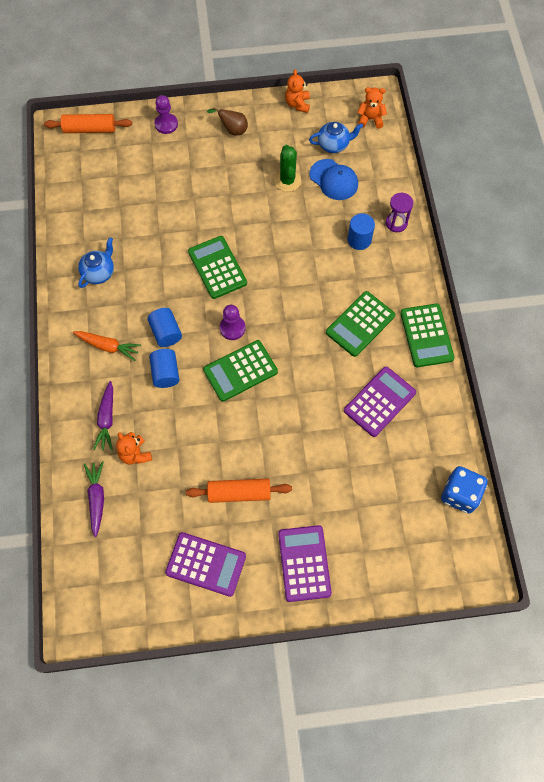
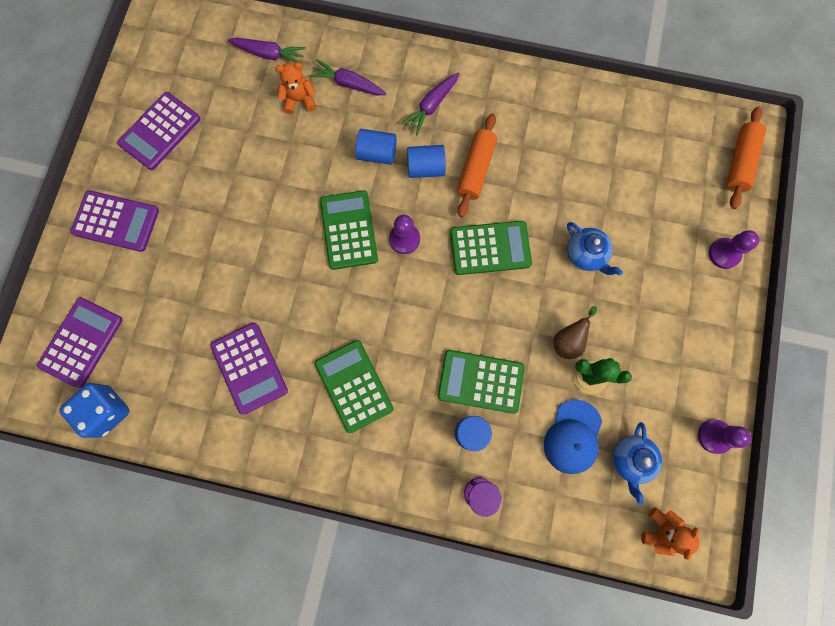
camera: 110 degrees right, 10 degrees up
(99, 272) = (528, 121): blue teapot -> blue teapot (586, 255)
(108, 346) = (431, 106): orange carrot -> purple carrot
(232, 130) = (692, 333): brown pear -> brown pear (568, 340)
(239, 493) = (215, 184): orange rolling pin -> orange rolling pin (476, 169)
(297, 104) = (714, 436): orange teddy bear -> purple pawn
(334, 180) = (573, 437): blue cap -> blue cap turned 45 degrees counterclockwise
(417, 541) = (81, 342): none -> purple calculator
(426, 335) = (307, 460): green calculator -> green calculator (480, 381)

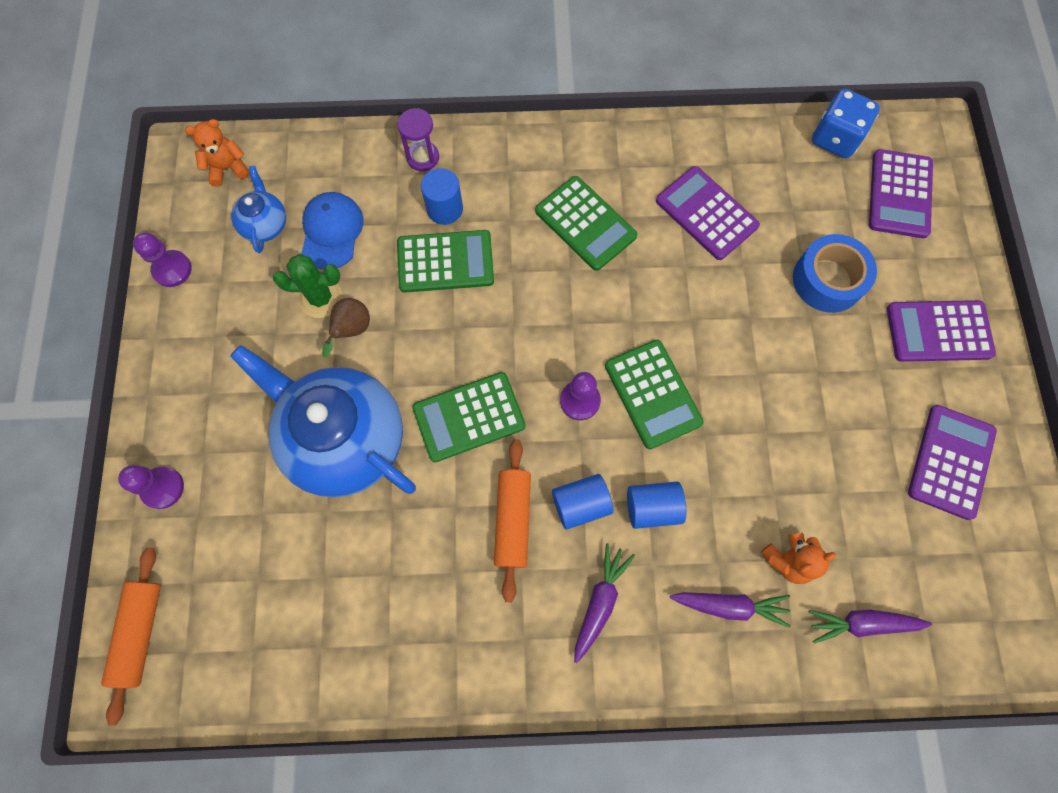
camera: 165 degrees right, 5 degrees down
(178, 283) = (828, 280): none -> blue tape
(586, 255) = (344, 439): blue teapot -> blue teapot, size x2.19
(660, 530) = (228, 168): orange teddy bear -> orange teddy bear turned 60 degrees clockwise

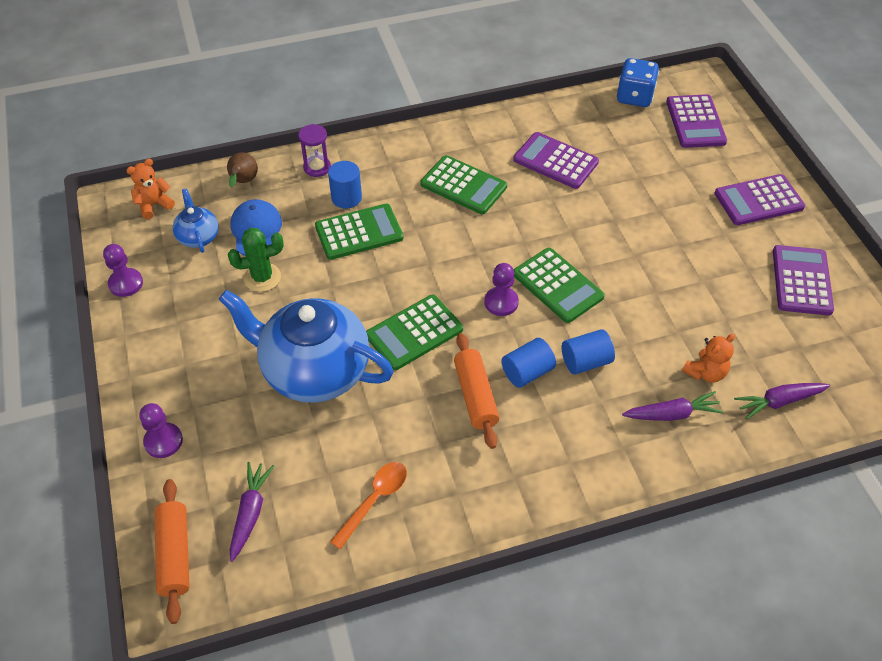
camera: 15 degrees left, 20 degrees down
(351, 330) = (295, 294): brown pear -> brown pear (243, 182)
(364, 625) = (374, 500): none -> orange spoon
(600, 602) = (567, 436): purple carrot -> purple carrot (250, 513)
(828, 280) = (664, 185): blue tape -> none

